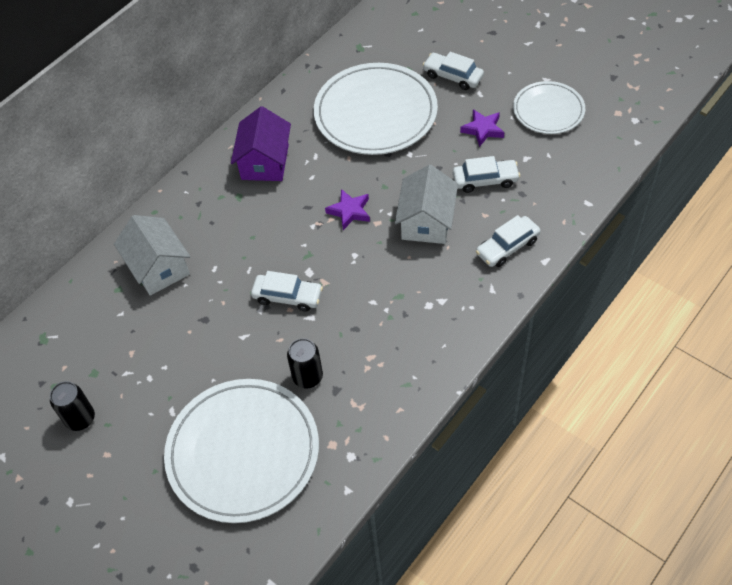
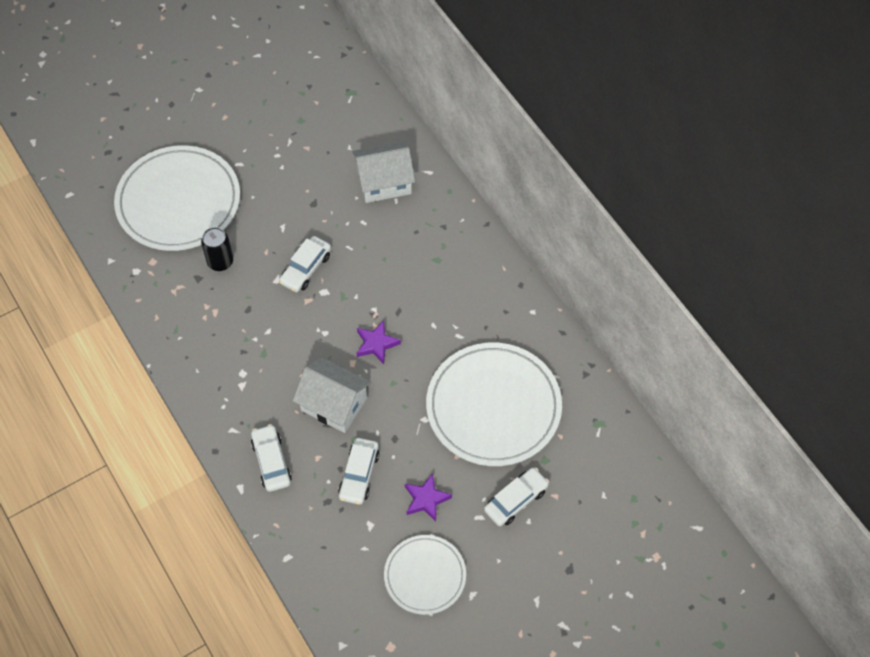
camera: 105 degrees right, 5 degrees up
(80, 419) = (264, 105): black can -> none
(265, 162) = (470, 291): purple house -> none

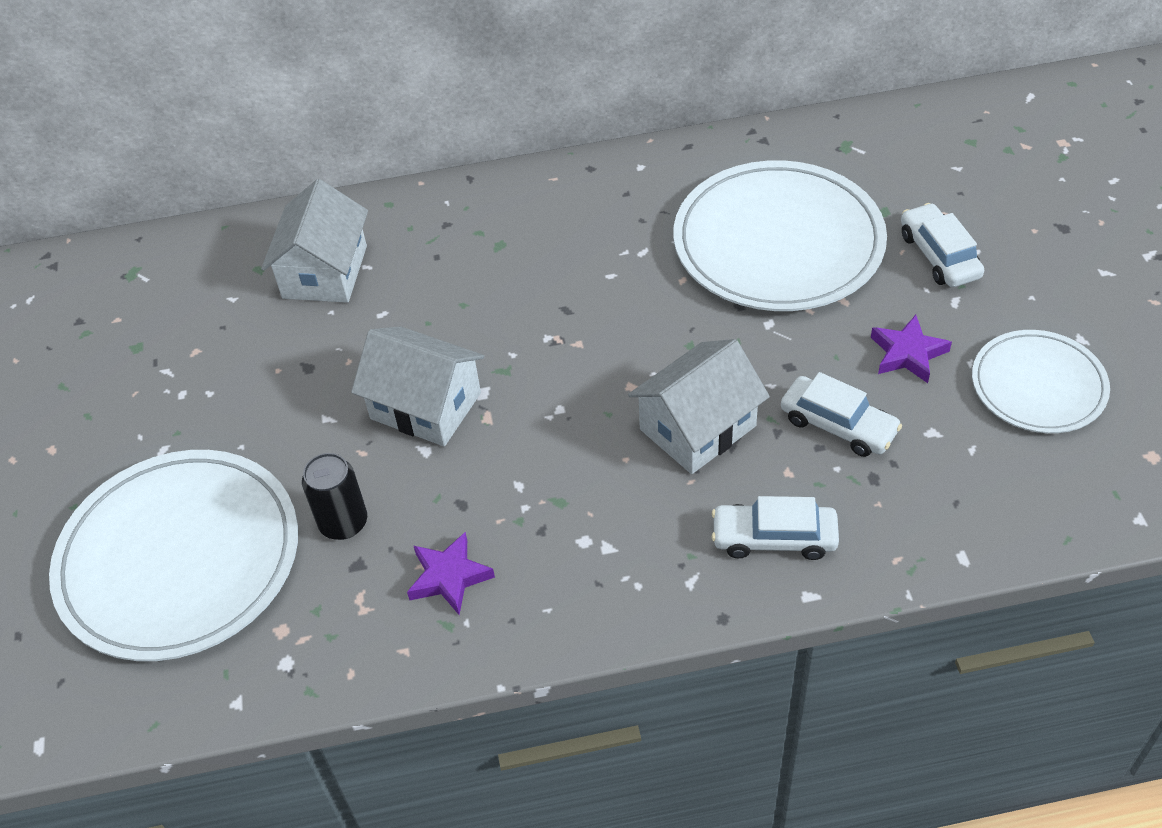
camera: 65 degrees left, 10 degrees down
(306, 268) = (426, 406): white car -> white house
(376, 344) = (611, 349): purple star -> purple star (449, 577)

